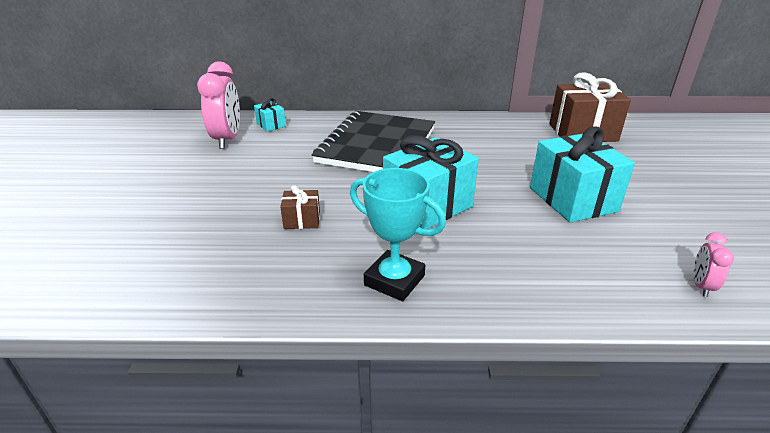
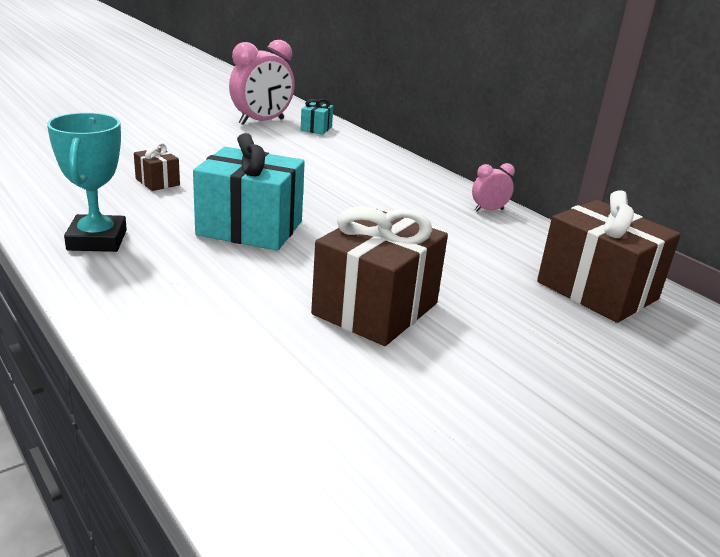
camera: 50 degrees right, 5 degrees down
(377, 145) = (346, 179): black notebook -> none
(572, 199) = (375, 309): turquoise gift -> brown gift
(701, 286) = (254, 431): pink clock -> pink clock (488, 210)

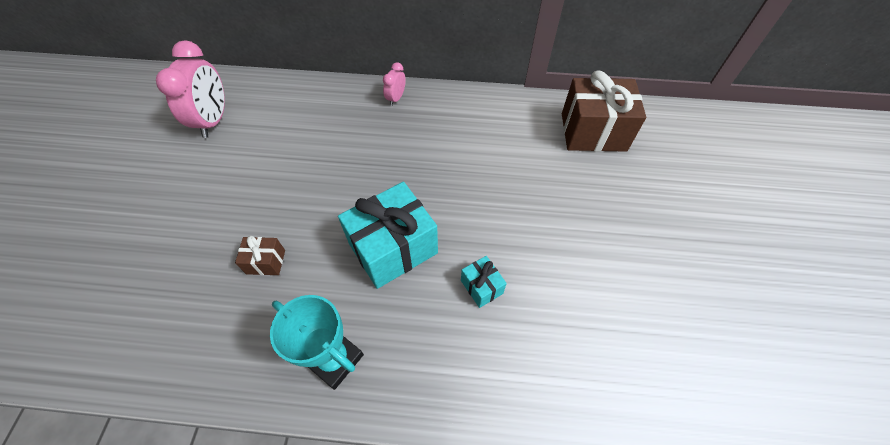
camera: 45 degrees left, 30 degrees up
(316, 128) = (263, 96): turquoise gift -> turquoise gift (481, 287)
(375, 309) = (543, 249): brown gift -> none
(488, 210) = (472, 103): pink clock -> pink clock (396, 98)

